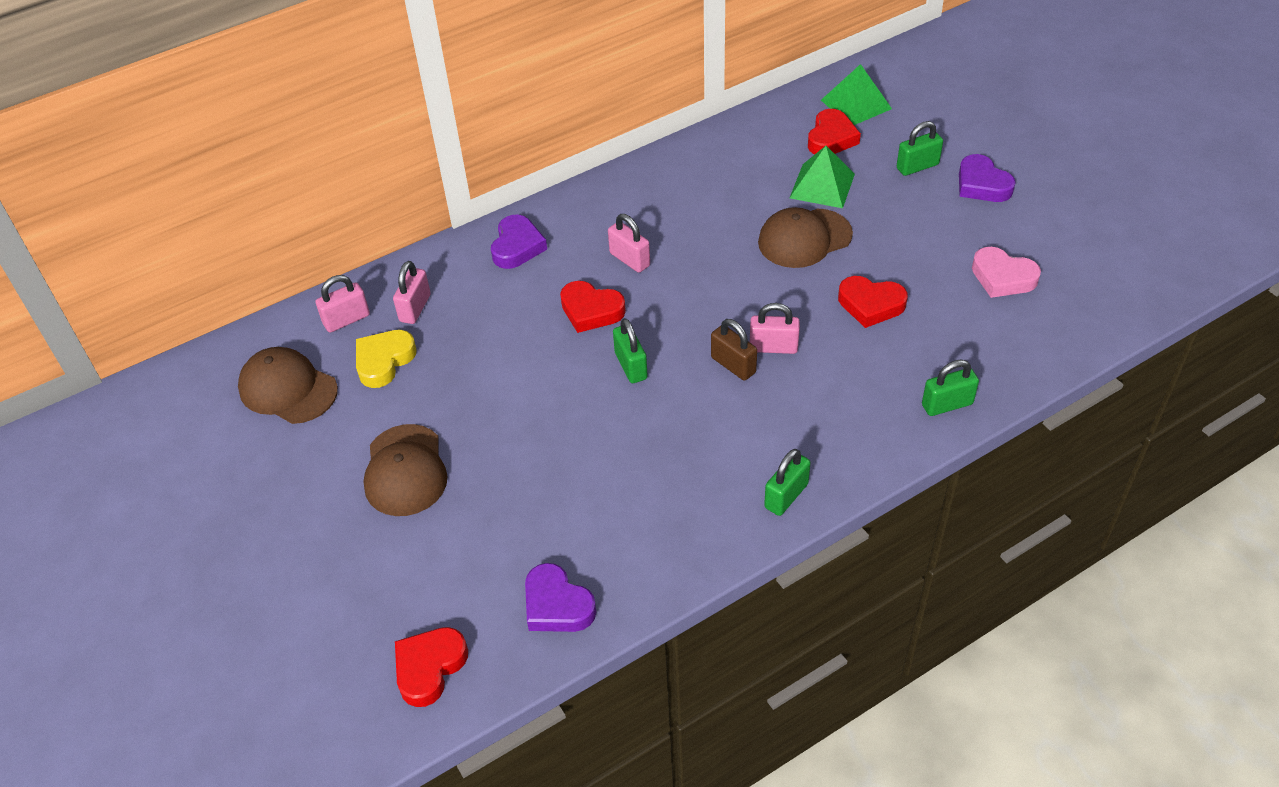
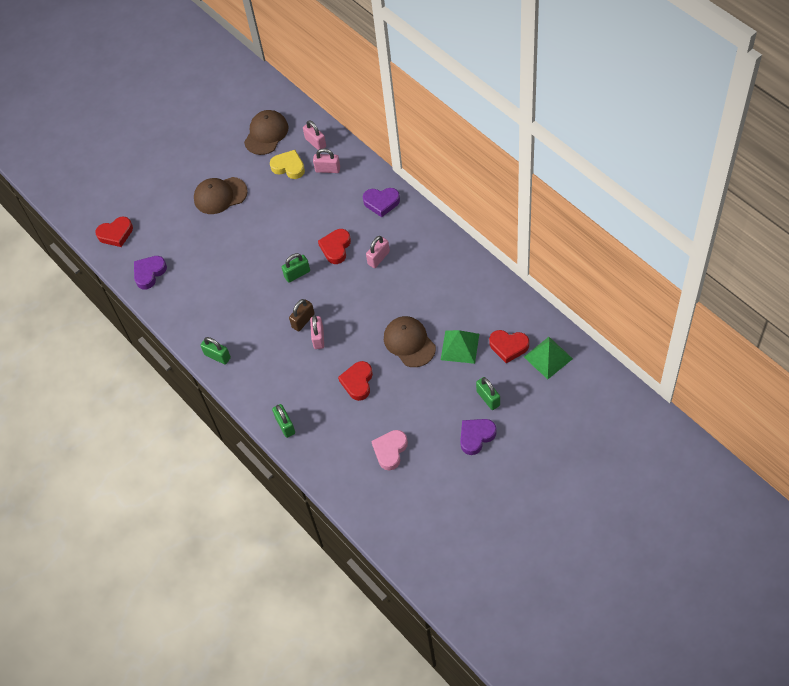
camera: 85 degrees right, 10 degrees up
(429, 668) = (116, 234): red heart -> red heart turned 135 degrees clockwise

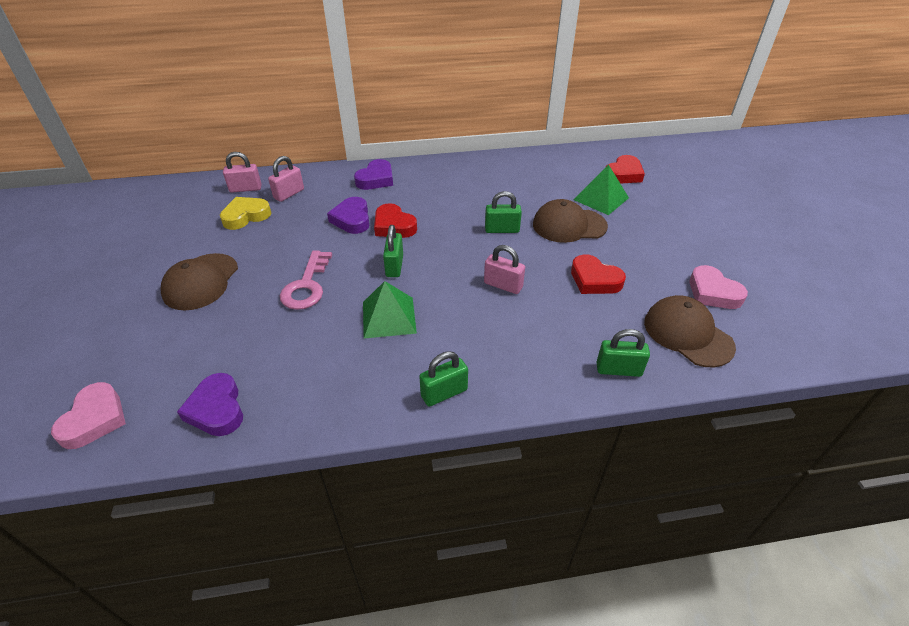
camera: 65 degrees left, 15 degrees down
(116, 234) = (95, 419): red heart -> pink heart
(250, 245) = (306, 286): none -> pink key
(266, 134) = (179, 214): brown cap -> brown cap (687, 334)
(303, 320) = (466, 288): brown padlock -> none
(378, 258) = (440, 205): pink padlock -> none
(476, 436) = (724, 228): purple heart -> purple heart (352, 219)
(488, 398) = (678, 205): green padlock -> green padlock (502, 230)
(548, 357) = (652, 160): green pyramid -> green pyramid (388, 317)

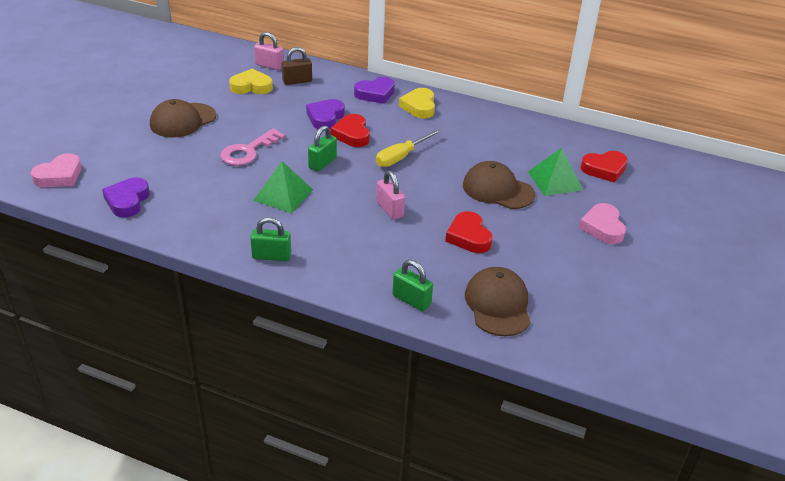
camera: 30 degrees right, 5 degrees down
(289, 194) = (297, 81): pink padlock -> brown padlock
(426, 177) = (419, 107): none -> yellow heart
(460, 229) = (401, 157): none -> yellow screwdriver
(502, 230) = (435, 170): green padlock -> none
(713, 292) = (561, 288): pink heart -> pink heart (602, 227)

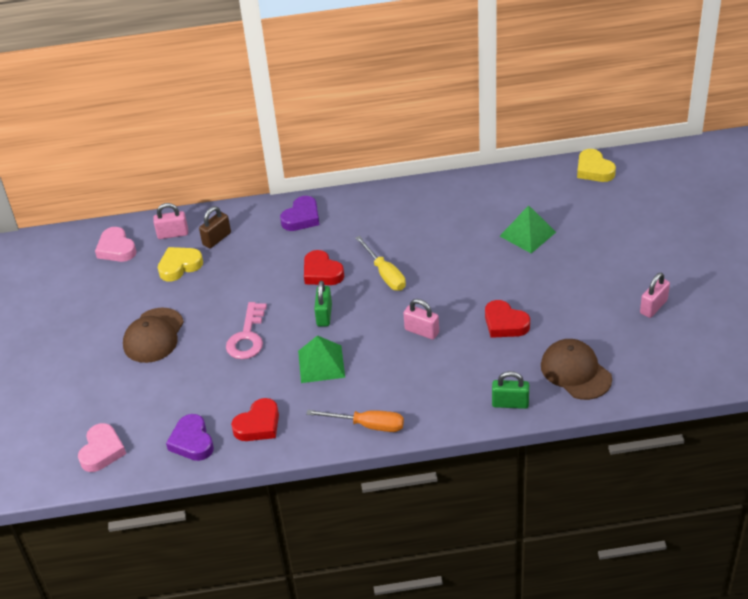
camera: 25 degrees left, 5 degrees up
(271, 256) = (367, 425): green padlock -> orange screwdriver
(325, 117) = (281, 266): purple heart -> none
(401, 157) = (385, 274): yellow screwdriver -> yellow screwdriver turned 45 degrees counterclockwise
(419, 107) = (353, 213): yellow heart -> yellow heart (594, 170)
(498, 190) = (490, 266): brown cap -> none
(602, 227) = (597, 261): pink heart -> pink heart (116, 249)
(604, 169) = (557, 202): red heart -> red heart (258, 425)
(625, 287) = (653, 307): none -> pink padlock

